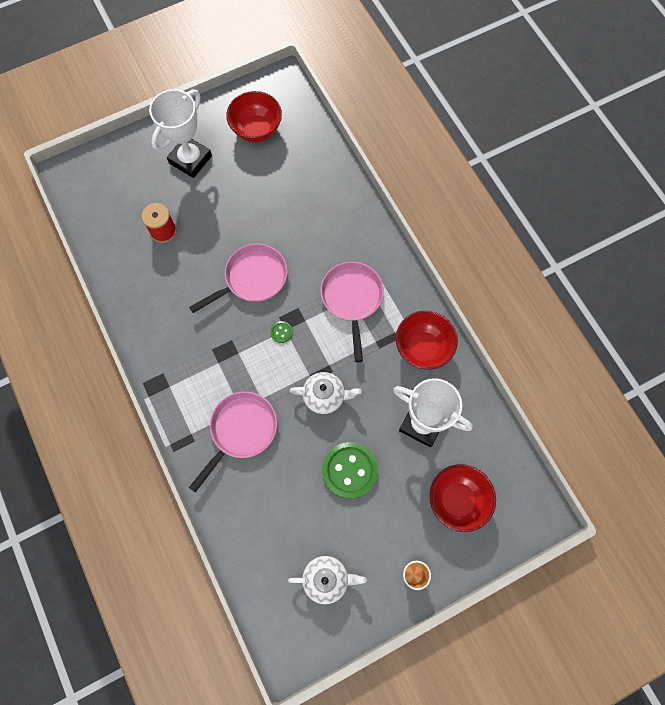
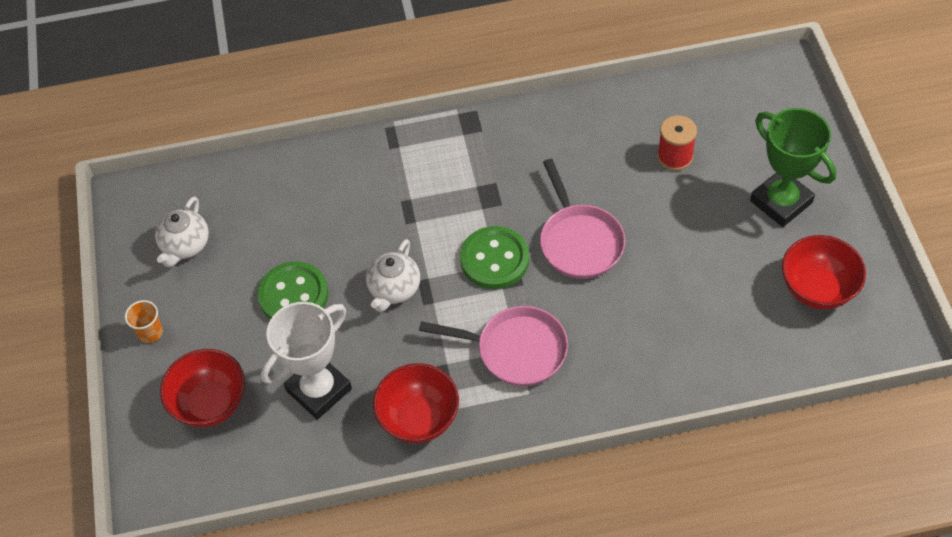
camera: 110 degrees right, 15 degrees down
(190, 159) = (781, 202): white trophy -> green trophy
(241, 431) = (384, 195): pink pan -> none
(281, 332) = (494, 259): green button -> green button, size x2.34

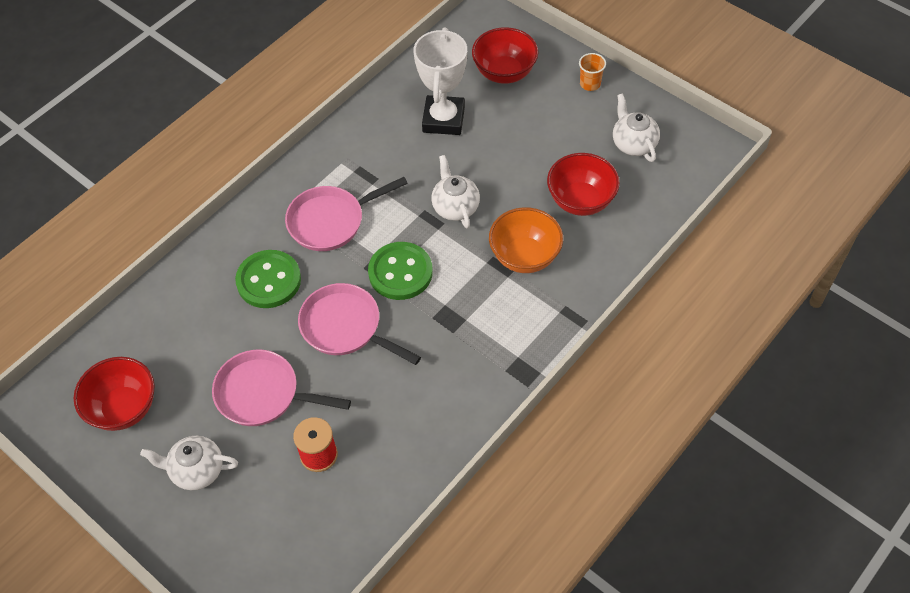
camera: 140 degrees right, 0 degrees up
(293, 295) = (521, 160): green button -> green button (269, 280)
(380, 206) = (525, 256): none -> orange bowl
(419, 418) = (361, 143): red bowl -> red bowl (581, 201)
(688, 229) = (263, 394): none -> pink pan
(781, 202) = (196, 470): green trophy -> white teapot

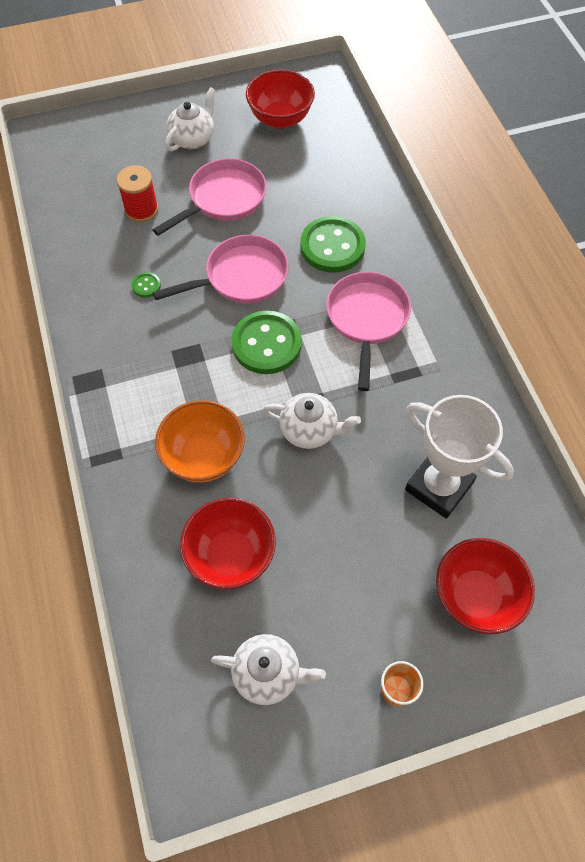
camera: 120 degrees right, 5 degrees up
(402, 392) = (146, 286): none -> green button

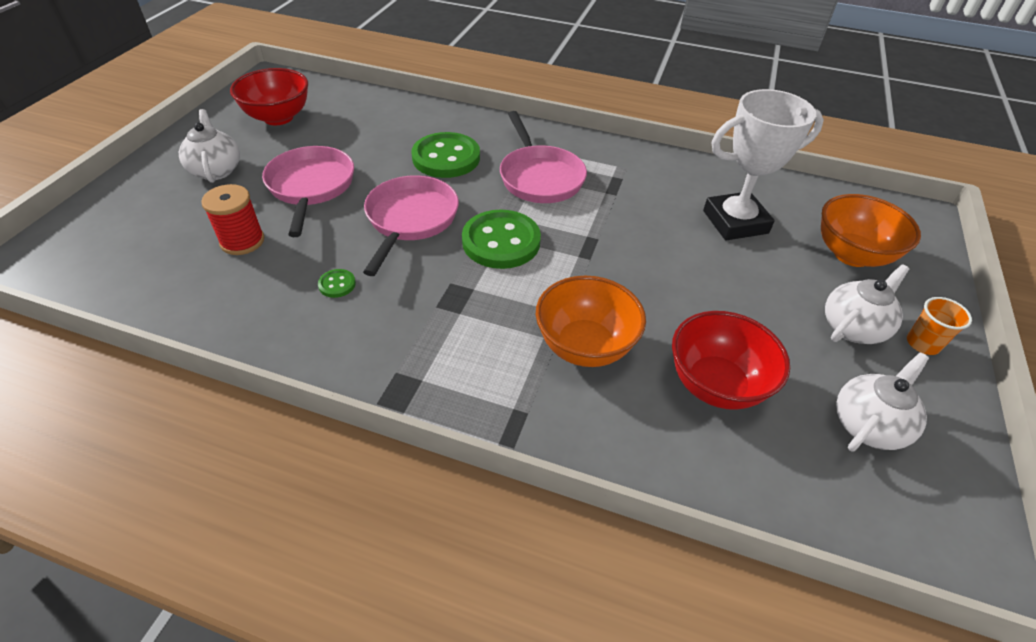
camera: 55 degrees left, 15 degrees down
(309, 430) = (619, 262): white teapot -> white teapot (853, 327)
(367, 319) = (539, 177): pink pan -> pink pan turned 150 degrees counterclockwise
(475, 596) = (852, 254): red bowl -> orange bowl

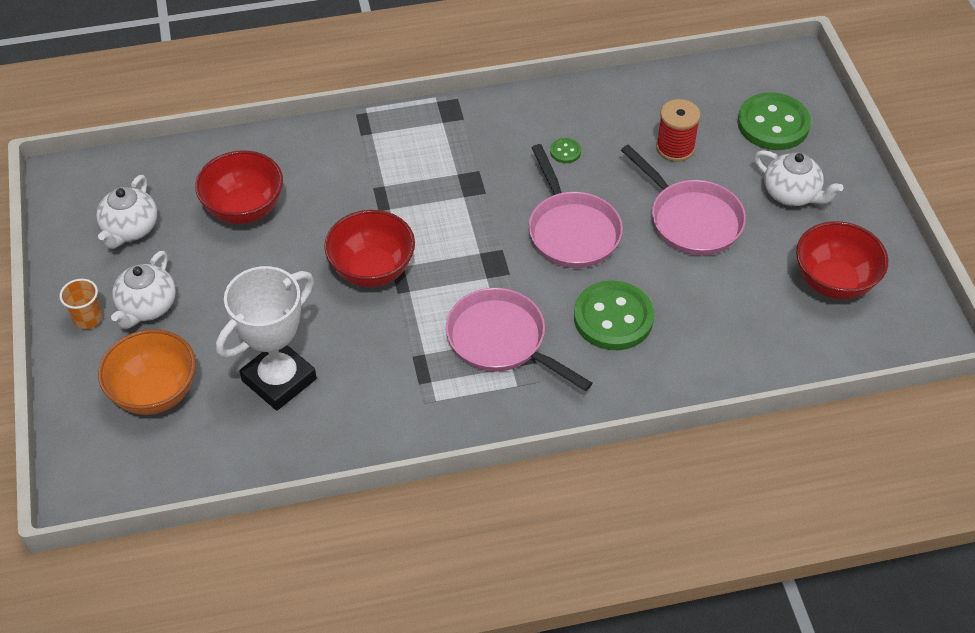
camera: 150 degrees right, 5 degrees up
(501, 242) = (477, 248): green button -> green button (773, 124)
(585, 346) = (350, 193): orange bowl -> none
(609, 265) = (372, 270): none -> red bowl

